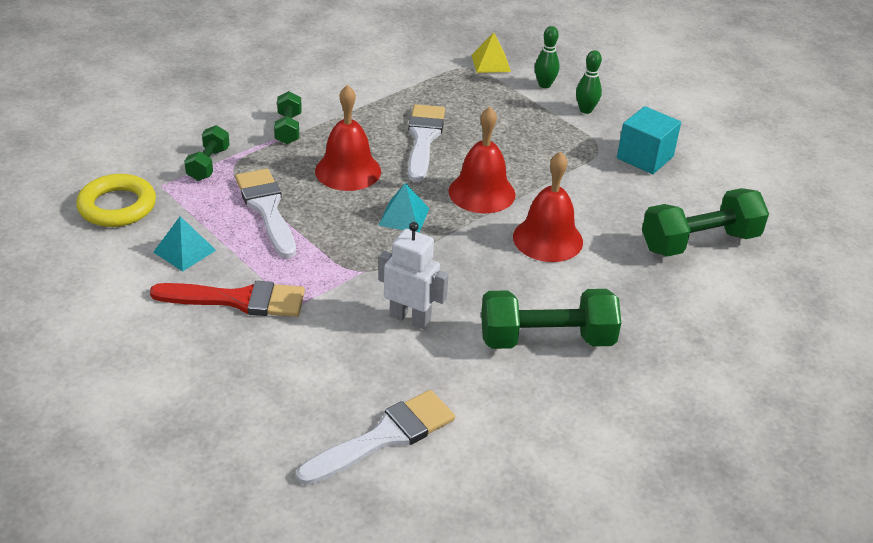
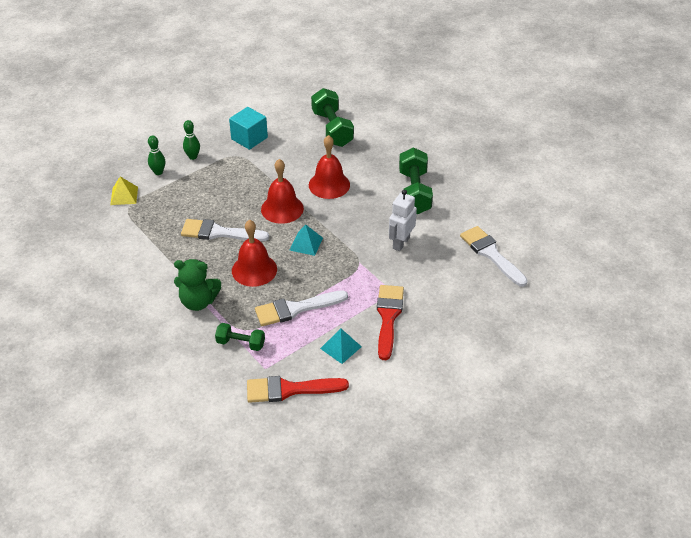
camera: 85 degrees left, 5 degrees up
(117, 206) = (290, 389): yellow ring -> red brush
(288, 129) = (198, 302): green dumbbell -> green teddy bear

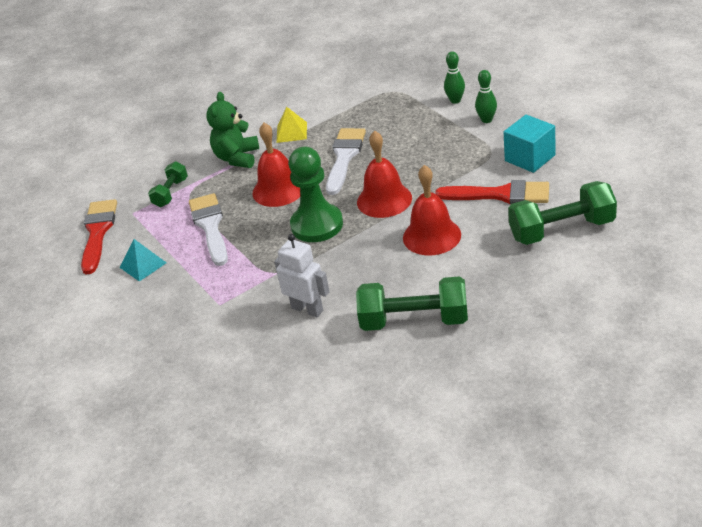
camera: 100 degrees right, 5 degrees down
(124, 195) = (413, 85): yellow pyramid -> yellow pyramid (291, 132)
(306, 244) = (317, 225): turquoise pyramid -> green pawn
(388, 317) = (177, 302): red brush -> red brush (500, 195)
(491, 254) = (271, 405): white brush -> none

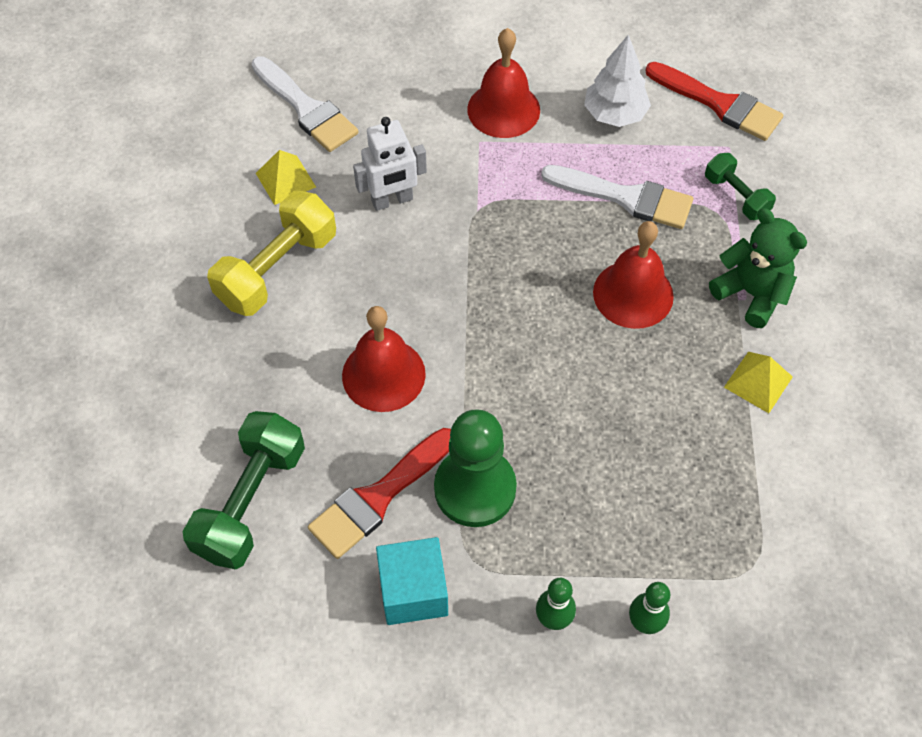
camera: 120 degrees right, 20 degrees up
(143, 265) = (615, 114): turquoise pyramid -> white tree
(317, 225) = (522, 288): green pawn -> green pawn (475, 488)
(341, 367) = (285, 180): none -> yellow pyramid
(344, 157) = (634, 398): white brush -> white brush (306, 108)
(384, 200) = (499, 378): red bell -> red bell (503, 109)
(414, 320) = (277, 269): green dumbbell -> yellow dumbbell

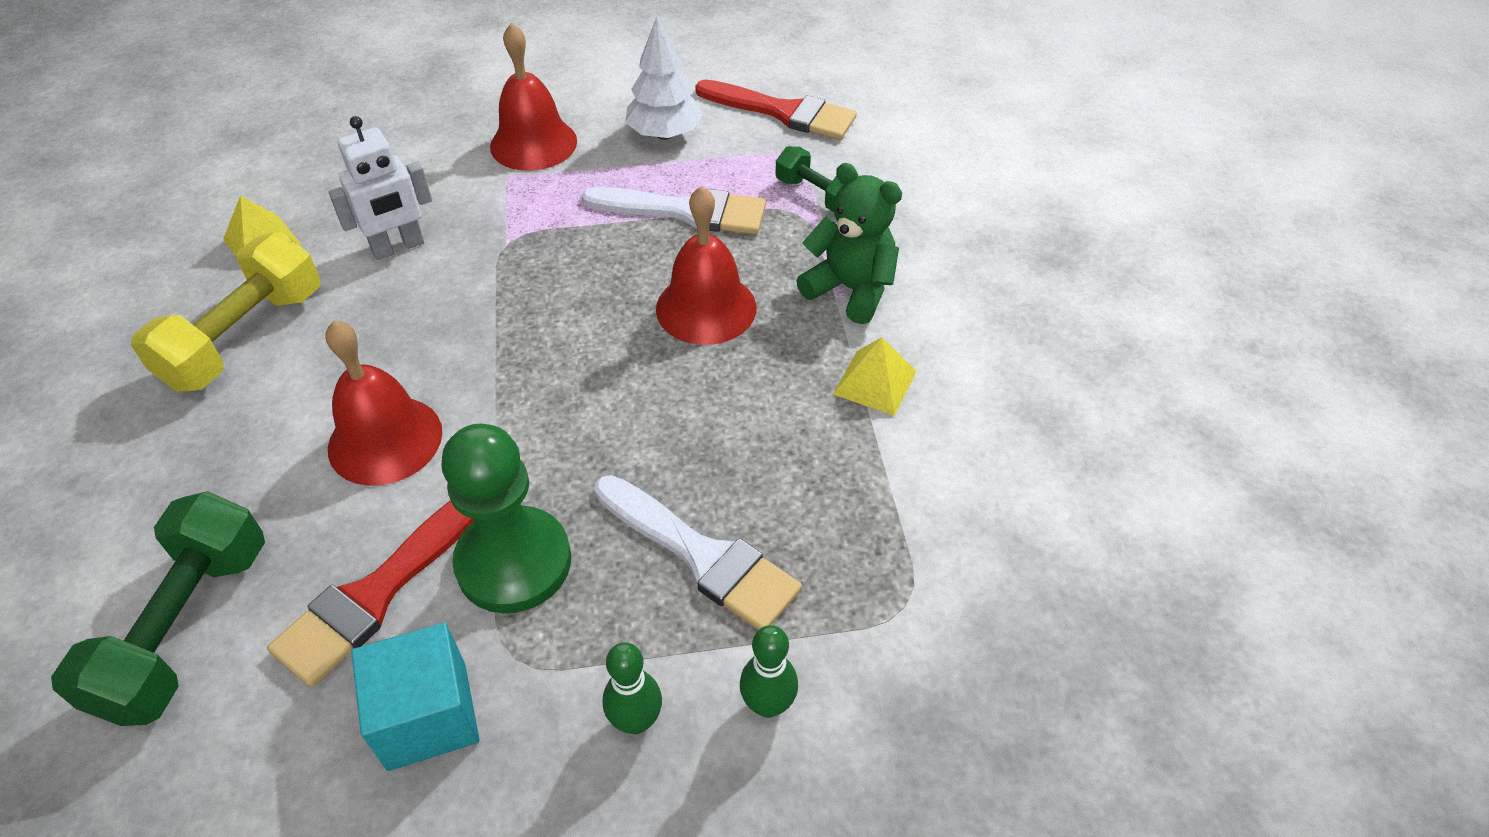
camera: 10 degrees left, 10 degrees down
(306, 108) = (292, 168): white brush -> white brush (701, 556)

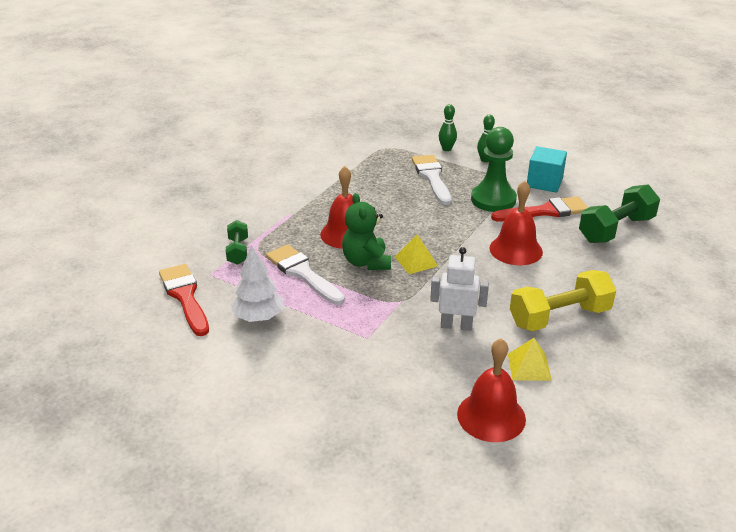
camera: 140 degrees left, 15 degrees down
(533, 143) = (332, 350): red bell -> red bell (491, 416)
(850, 289) = (283, 214): green teddy bear -> green teddy bear (366, 262)
(875, 382) = (320, 187): yellow pyramid -> yellow pyramid (416, 261)

